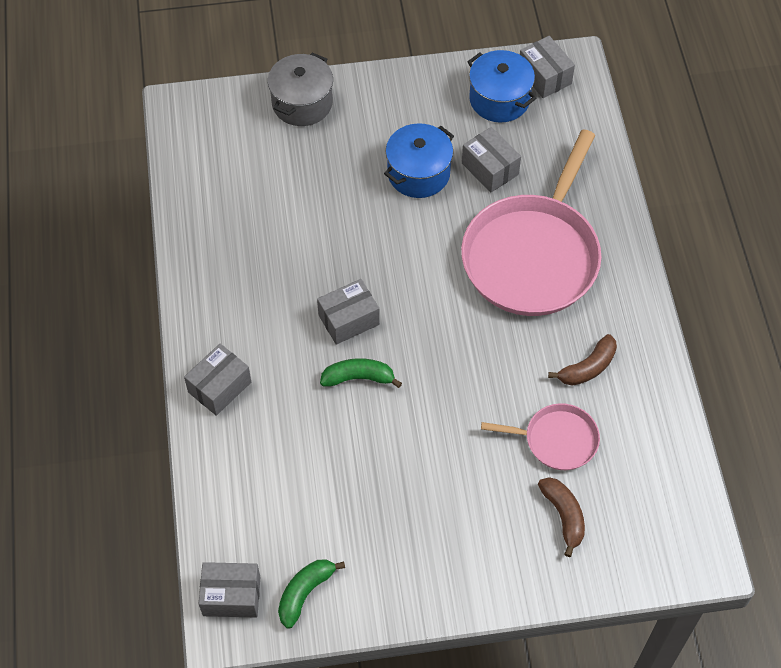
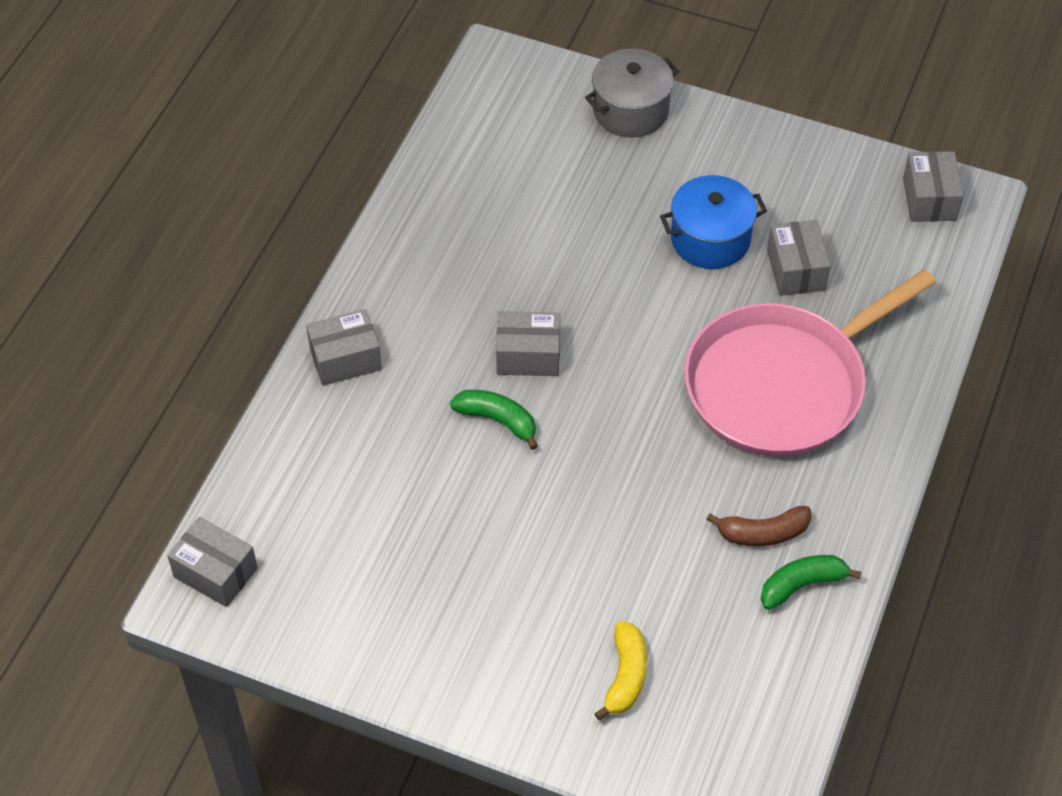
camera: 30 degrees right, 5 degrees down
(305, 593) = (292, 609): green banana -> green banana (802, 585)
(499, 99) = (858, 201): blue pot -> none
(556, 440) = (673, 592): pink pan -> none
(563, 516) = (625, 676): brown banana -> yellow banana

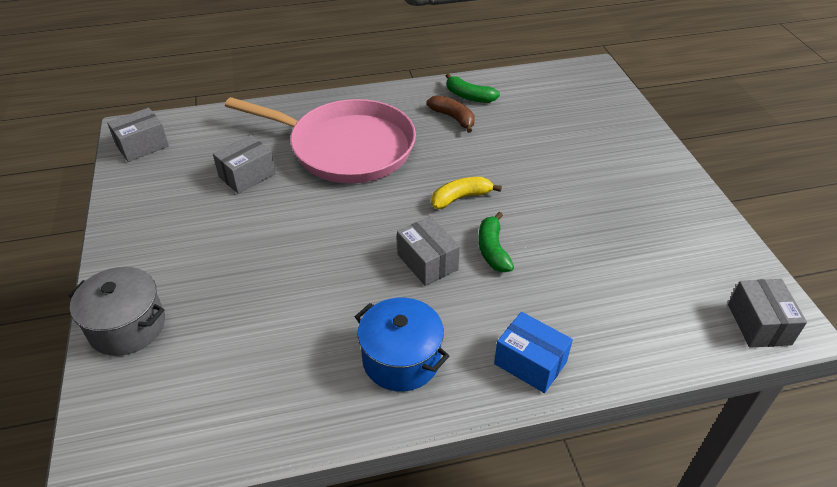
camera: 125 degrees left, 10 degrees down
(345, 359) = (530, 363): grey box -> blue box
(625, 676) = (586, 127): yellow banana -> yellow banana (461, 198)
(710, 239) = (246, 222): blue pot -> blue pot (401, 359)

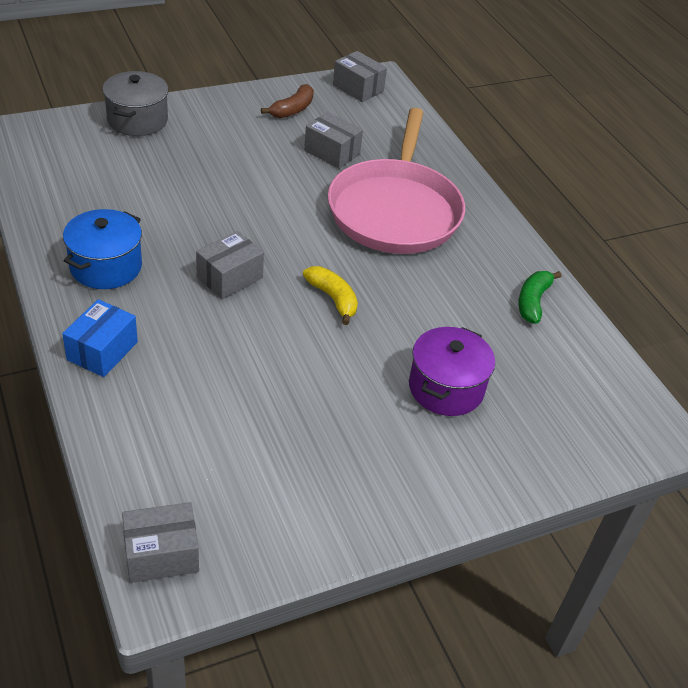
camera: 75 degrees right, 0 degrees up
(453, 118) = (480, 289): brown banana -> brown banana (292, 109)
(492, 250) = (254, 324): green banana -> none
(562, 151) = (446, 388): none -> purple pot

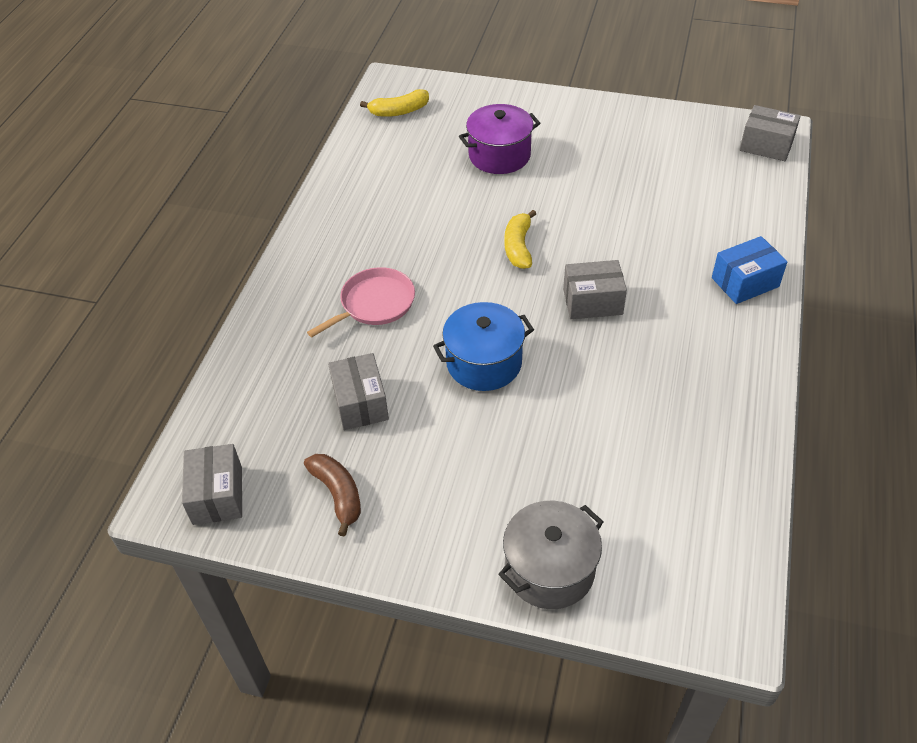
camera: 135 degrees left, 5 degrees up
(106, 266) = (703, 361): blue pot -> blue pot (484, 363)
(292, 109) = (338, 494): brown banana -> brown banana turned 75 degrees clockwise
(395, 210) = (374, 304): pink pan -> pink pan, size x0.49
(533, 302) = (361, 180): green banana -> none
(602, 396) = (399, 111): none -> yellow banana

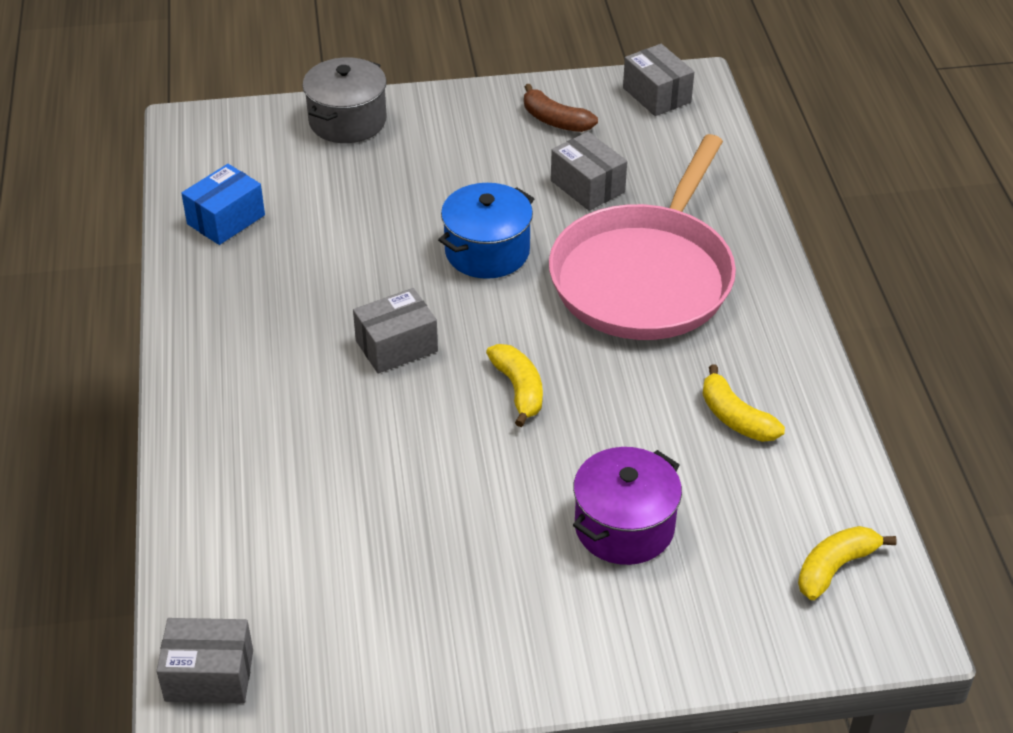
camera: 155 degrees right, 5 degrees down
(374, 304) = (645, 276): pink pan -> pink pan, size x2.04
(389, 193) = (735, 417): none -> yellow banana
(745, 282) = (215, 422): blue box -> blue box (226, 219)

